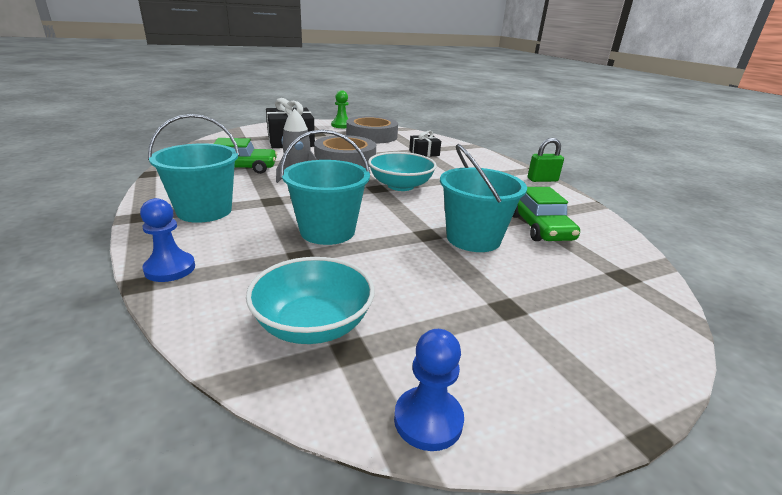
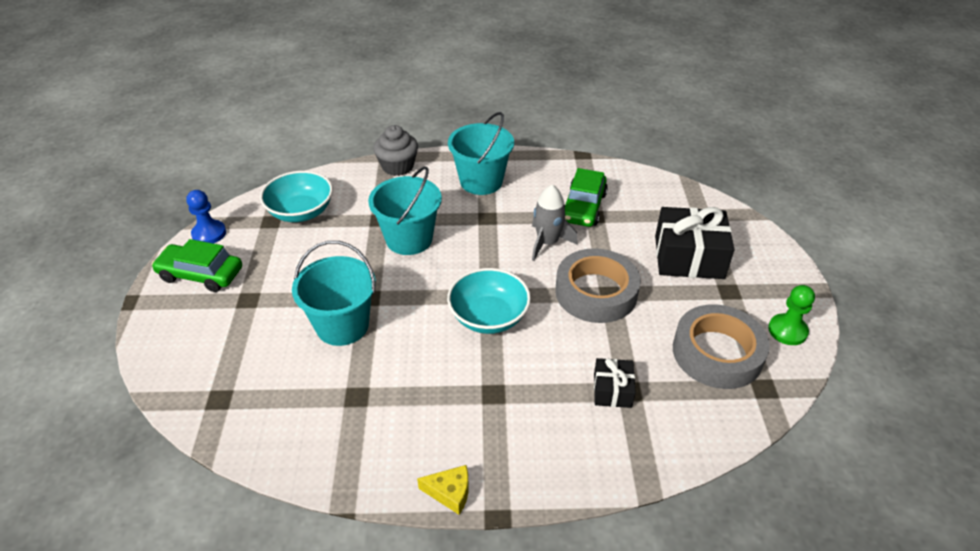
camera: 115 degrees right, 15 degrees up
(170, 269) = (398, 166): blue pawn -> grey cupcake
(539, 227) = (329, 391): green car -> green car (201, 274)
(542, 180) = (450, 493): green padlock -> yellow cheese

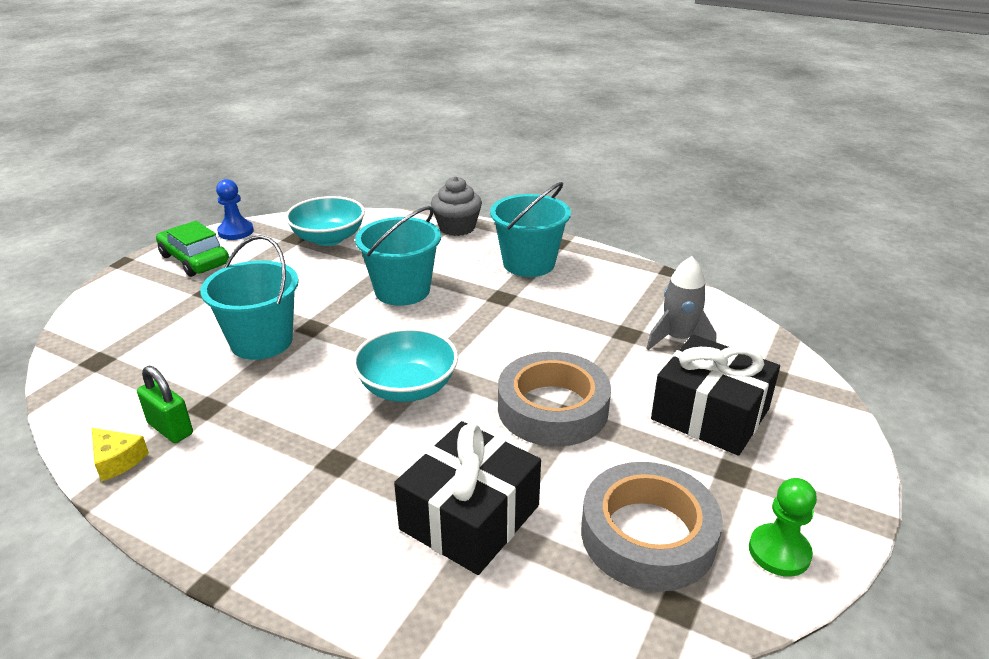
camera: 30 degrees right, 10 degrees down
(347, 425) = (170, 428): none -> green padlock
(450, 493) = (190, 537): yellow cheese -> yellow cheese (117, 460)
(547, 243) = (544, 341): grey rocket -> grey rocket (678, 339)
(583, 207) = (621, 320): green car -> none
(612, 390) = (470, 517): black gift -> black gift, size x1.90

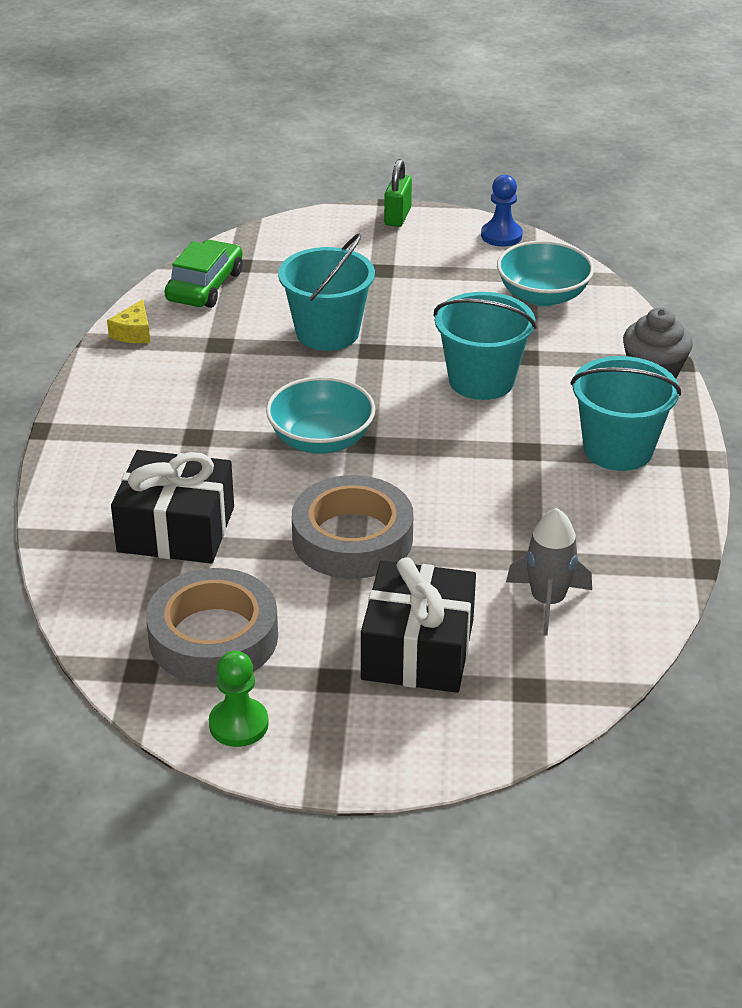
camera: 65 degrees right, 5 degrees up
(170, 428) = (182, 339): green padlock -> green padlock (397, 217)
(195, 259) = (428, 237): green car -> green car (205, 286)

